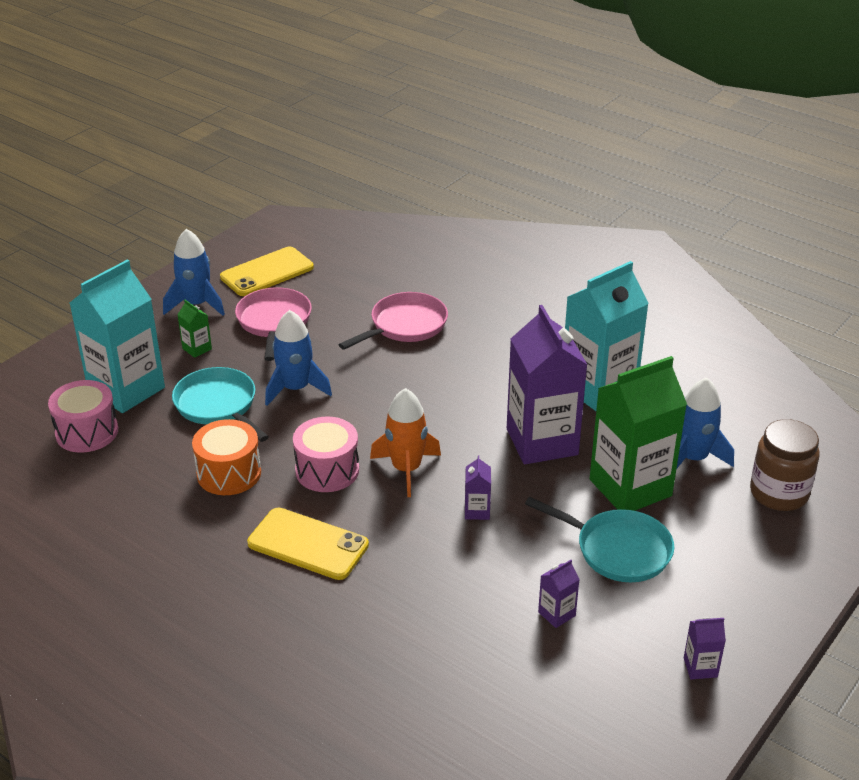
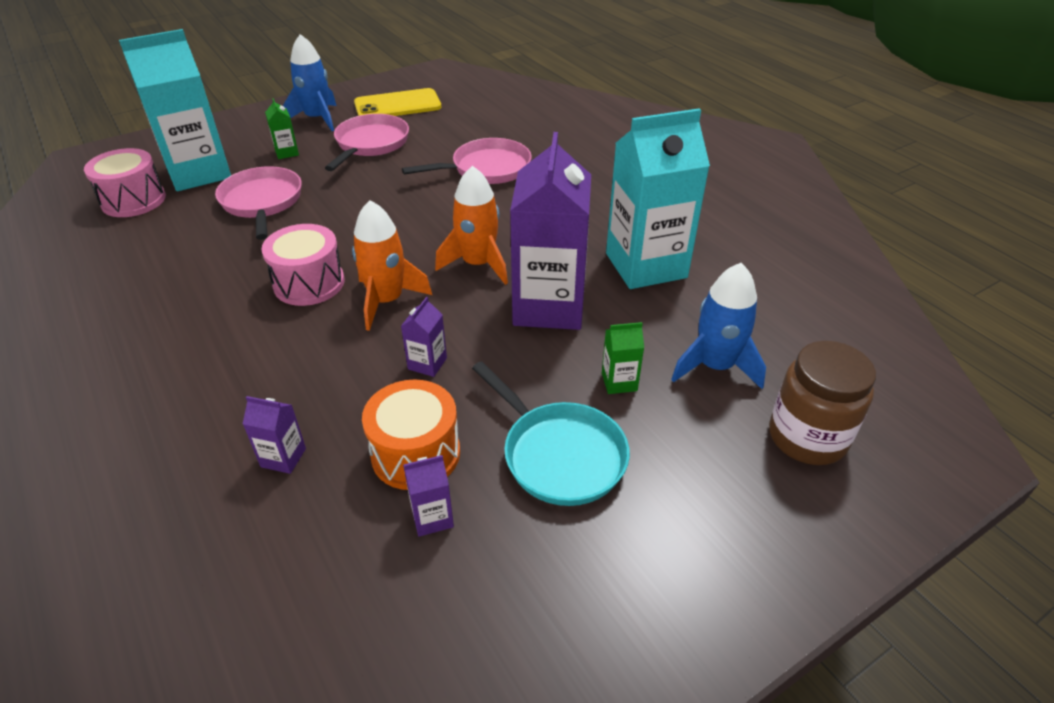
camera: 20 degrees right, 5 degrees up
(218, 406) = (262, 202): turquoise pan -> pink pan
(229, 473) = (217, 264): orange drum -> orange drum (416, 453)
(295, 389) = (342, 202): blue rocket -> none
(308, 544) = (228, 353): yellow phone -> none
(460, 419) = (478, 264): none -> orange rocket
(630, 488) = (619, 382): green carton -> green carton, size x0.40
(700, 667) = (574, 662): purple carton -> purple carton (283, 457)

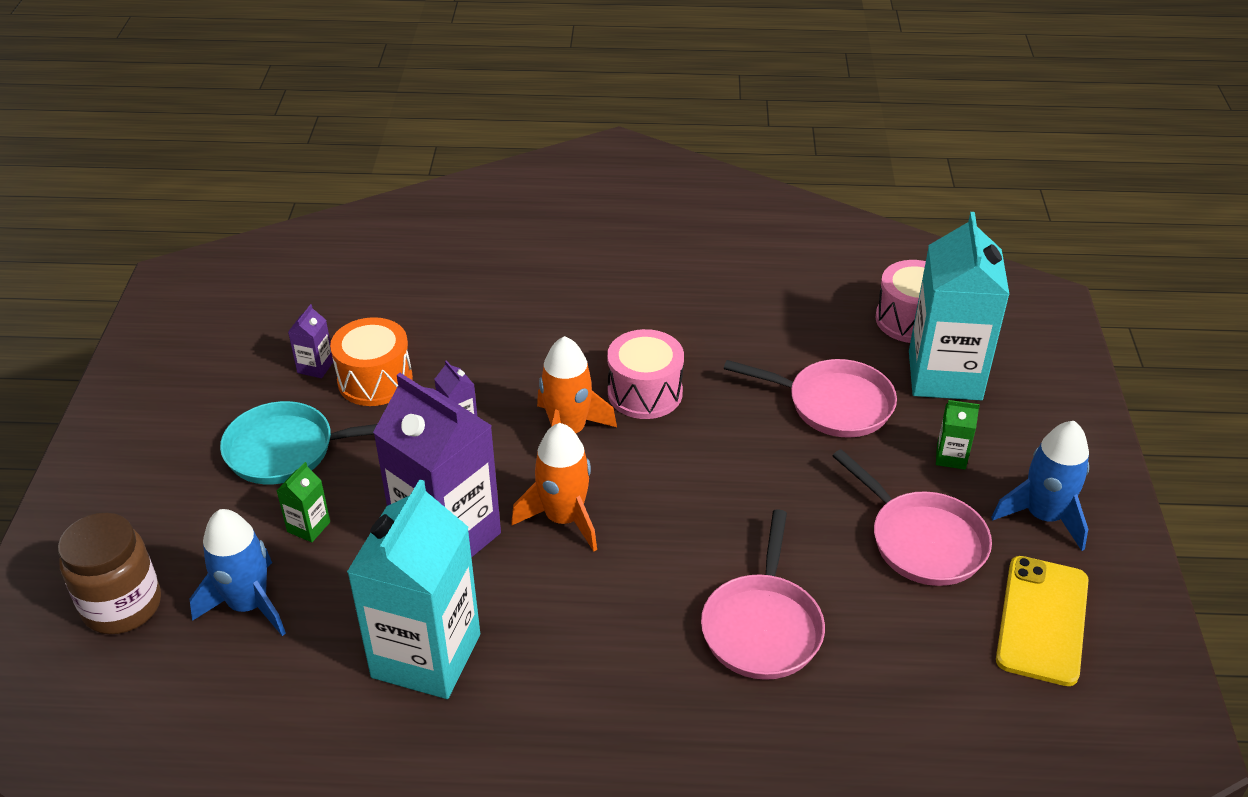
camera: 125 degrees right, 0 degrees up
(283, 457) = (443, 320): purple carton -> none

